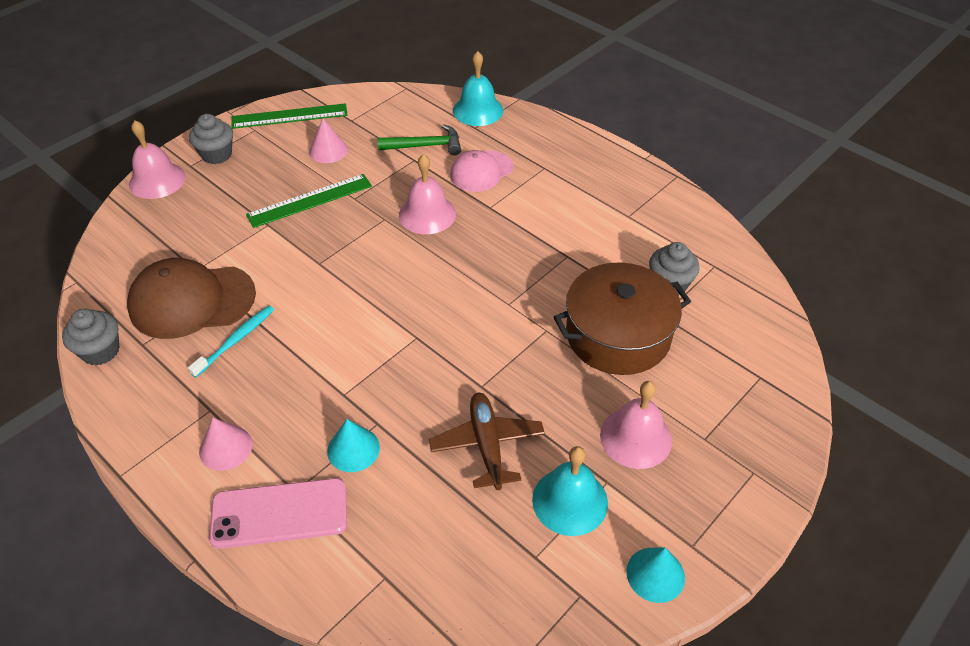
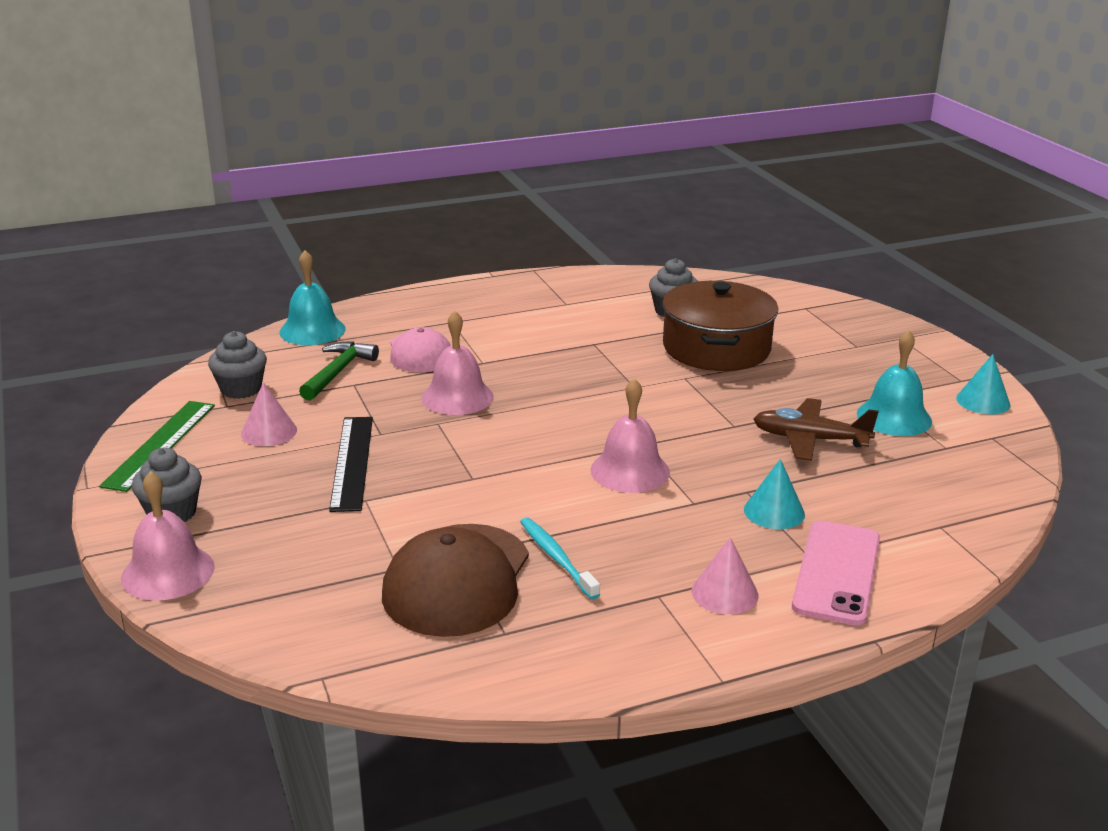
camera: 65 degrees left, 20 degrees down
(100, 351) = (490, 670): grey cupcake -> grey cupcake (241, 389)
(310, 200) = (352, 462): green ruler -> black ruler
(635, 437) = (840, 372): pink bell -> pink bell (630, 471)

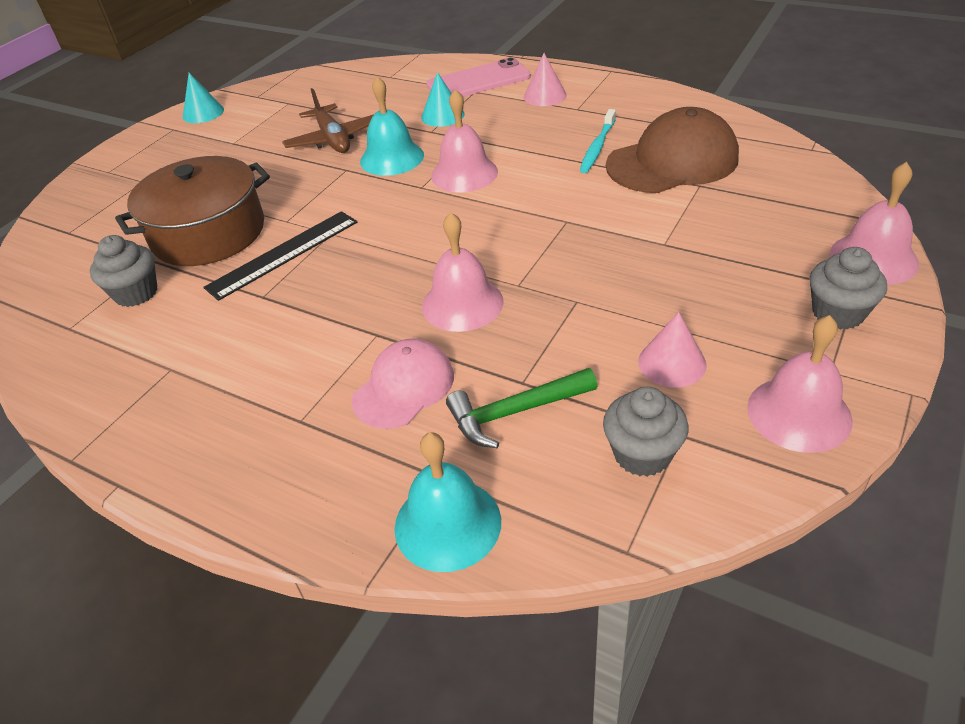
camera: 125 degrees left, 15 degrees up
(160, 444) = (799, 413): green ruler -> pink bell
(352, 462) = (635, 283): black ruler -> black ruler (283, 254)
(894, 417) = (263, 128): turquoise bell -> turquoise bell (392, 158)

